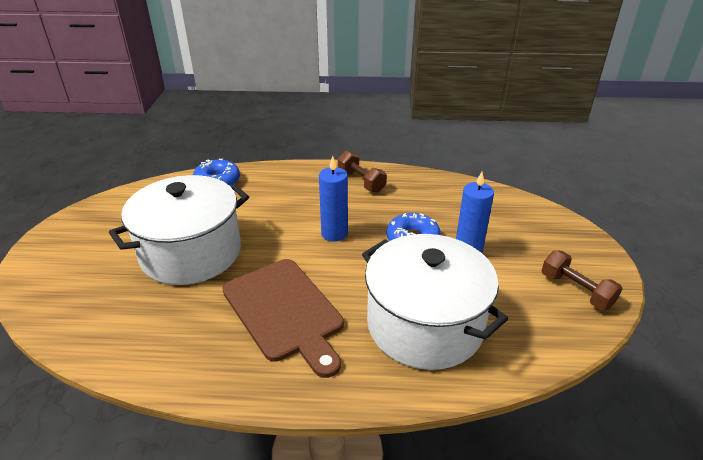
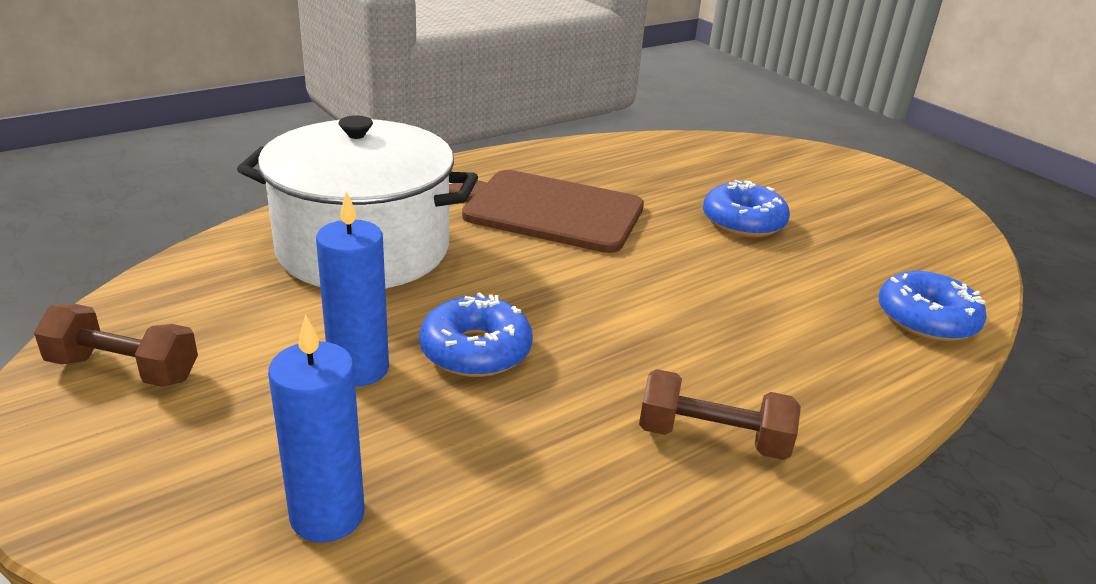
camera: 140 degrees right, 5 degrees down
(191, 253) = (743, 222): white pot -> blue donut
(334, 233) = (611, 310): blue candle -> blue candle (327, 515)

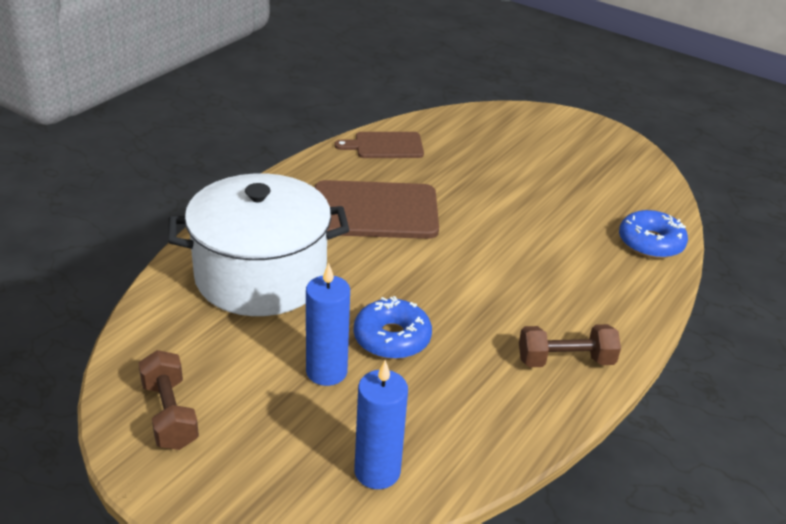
camera: 20 degrees left, 5 degrees up
(124, 369) = (170, 414): brown dumbbell -> brown dumbbell turned 75 degrees clockwise
(612, 154) = (385, 146): none -> brown cutting board
(743, 222) = (507, 189): blue donut -> none

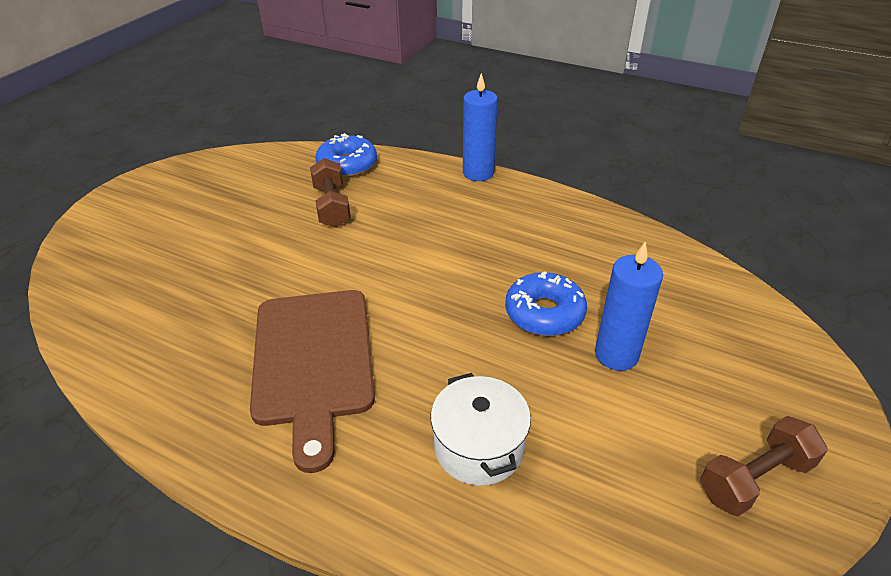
camera: 95 degrees left, 5 degrees up
(261, 276) = (479, 447): white pot -> white pot, size x0.51
(377, 471) = (716, 304): blue candle -> blue candle (478, 173)
(385, 146) = (144, 363): brown cutting board -> none
(565, 361) = (526, 209): brown dumbbell -> brown dumbbell (332, 206)

